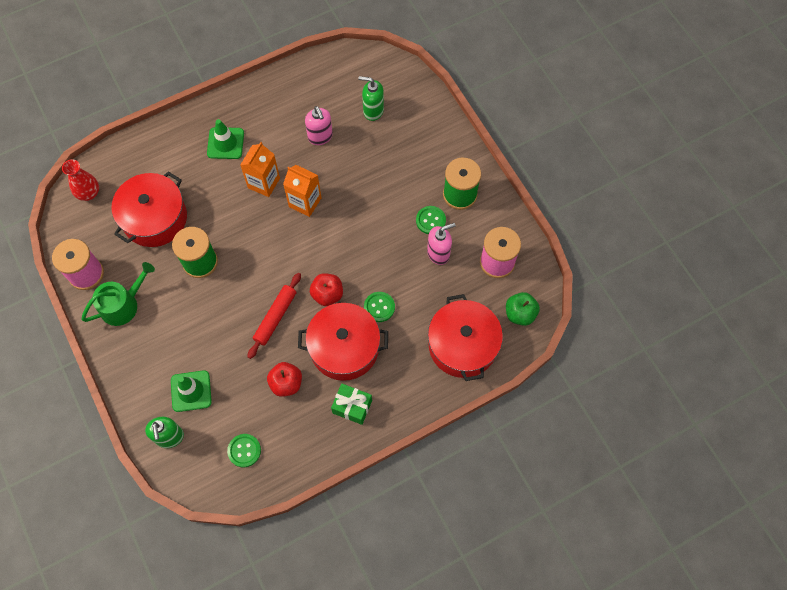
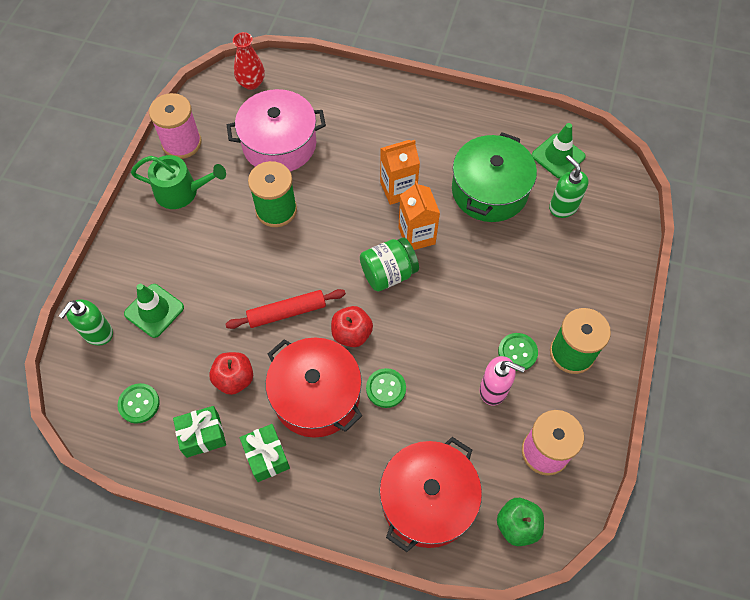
camera: 45 degrees right, 5 degrees down
(155, 218) = (279, 144): red pot -> pink pot
(225, 143) = (400, 130): green traffic cone -> green traffic cone (558, 156)
(303, 431) = (202, 435): none -> green gift
(312, 240) = (388, 273): none -> green jar
(320, 137) = (489, 190): pink soap dispenser -> green pot

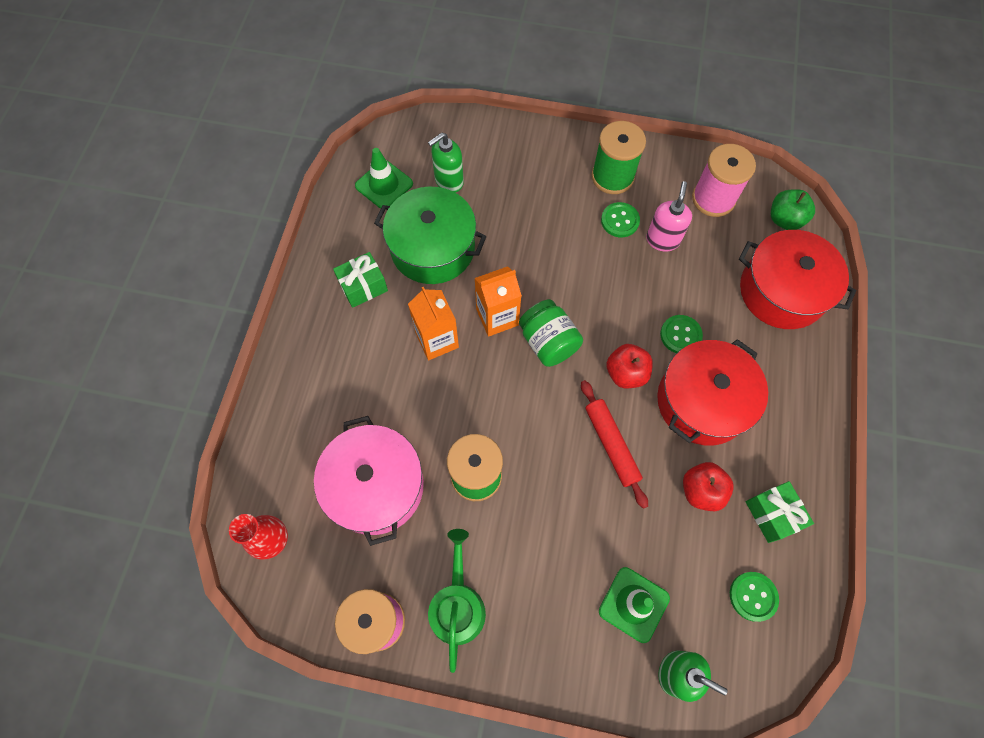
camera: 95 degrees left, 5 degrees up
(266, 456) = (778, 443): green gift -> green gift (363, 286)

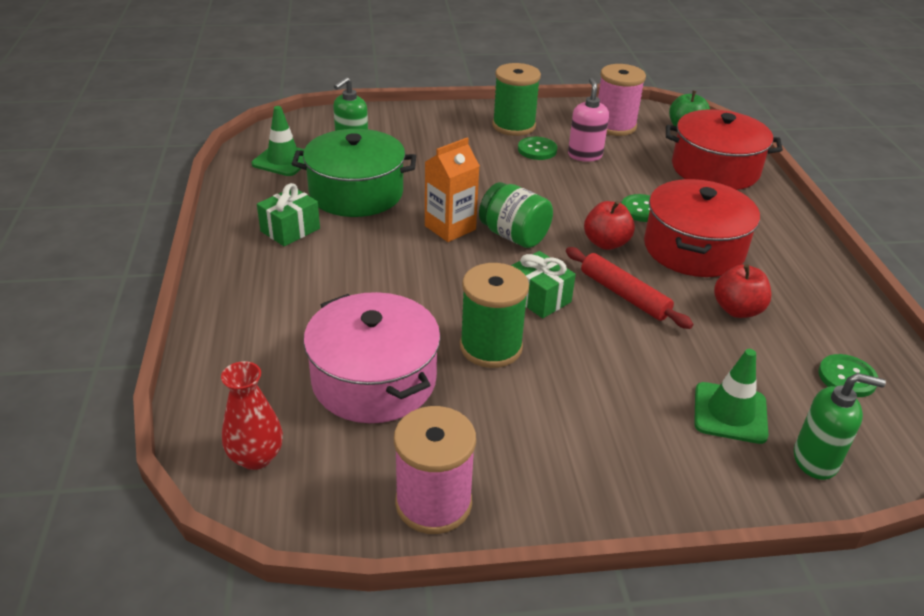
camera: 20 degrees left, 30 degrees down
(437, 340) = (392, 254): orange carton -> none
(457, 605) = (528, 462): green watering can -> none
(772, 514) = (818, 313): green gift -> green gift (539, 298)

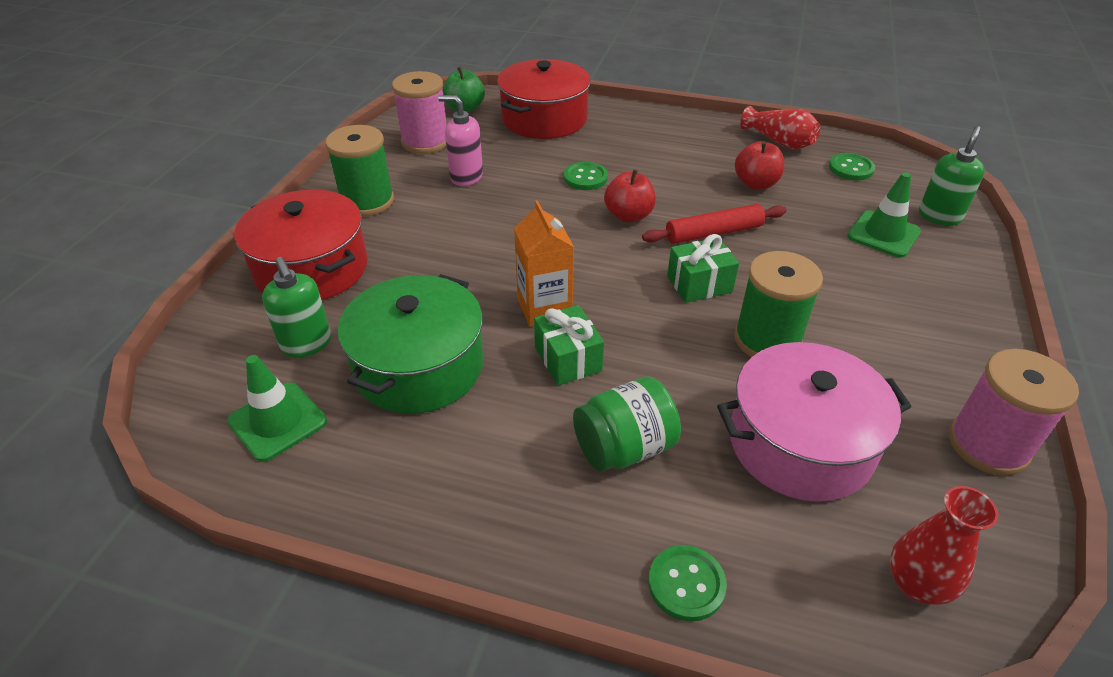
camera: 65 degrees left, 5 degrees up
(290, 230) = (466, 453): green gift -> green gift (568, 359)
(514, 236) = (585, 268): green jar -> green jar (624, 448)
(537, 150) = (431, 202): green button -> green button (686, 584)
(693, 249) = (661, 173): red pot -> red pot (311, 268)
(844, 316) = (779, 141): none -> red vase

